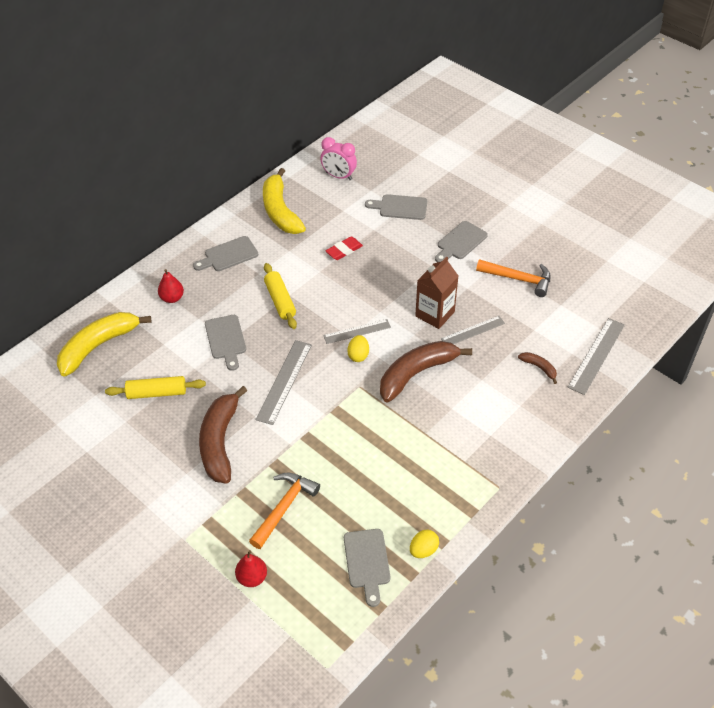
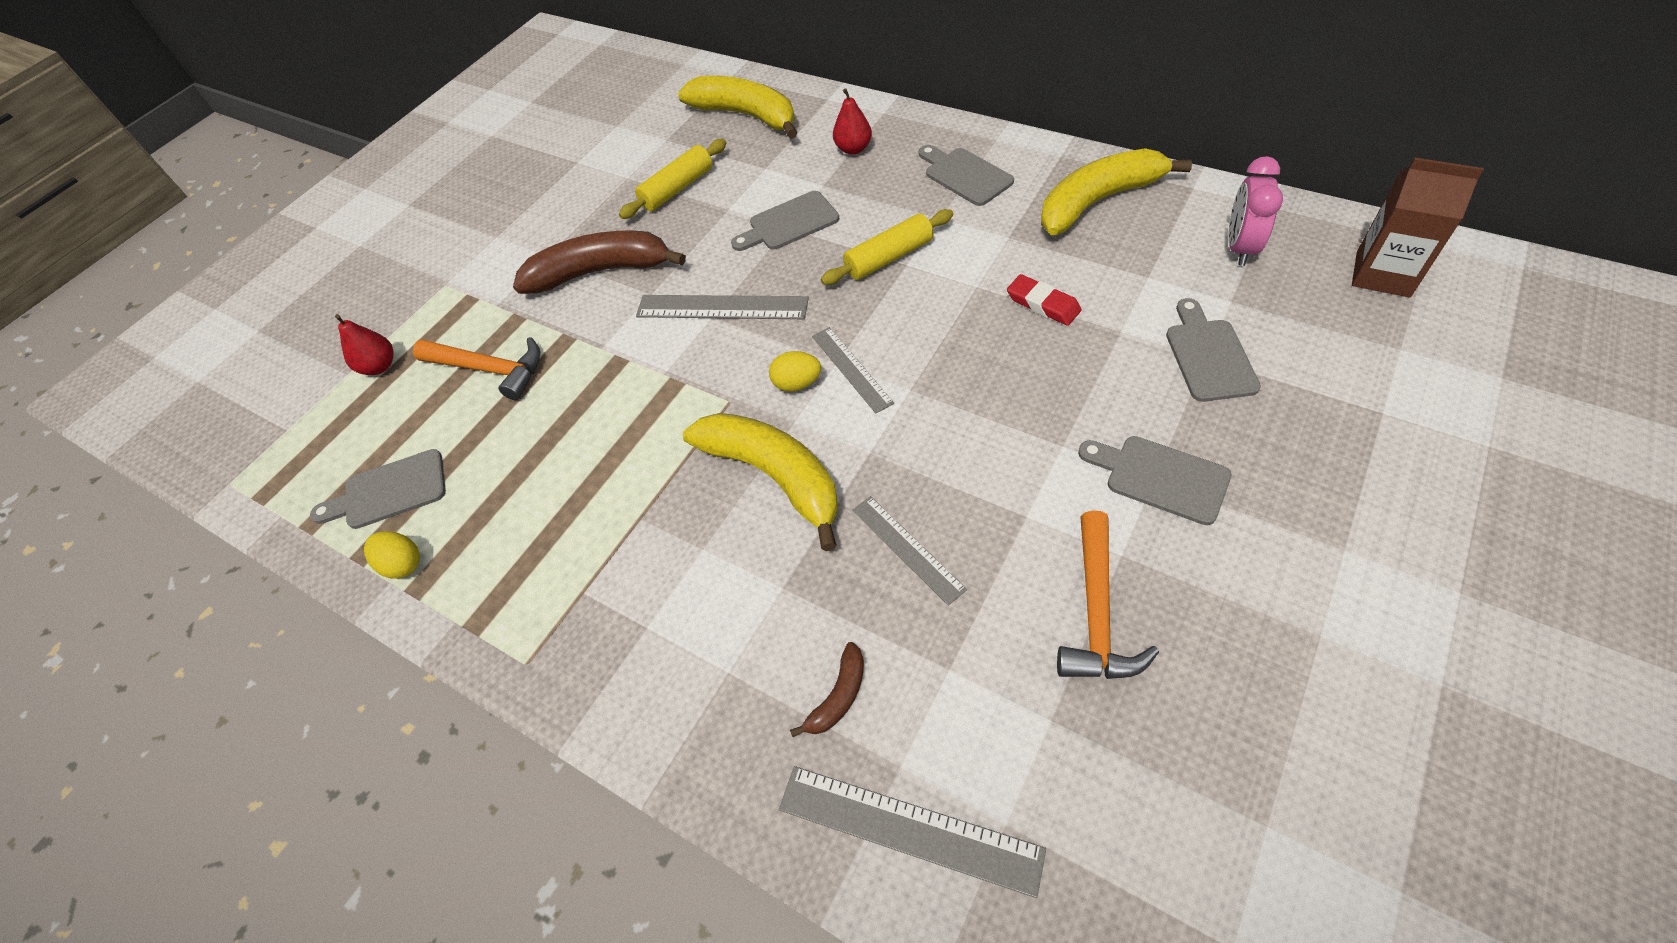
camera: 85 degrees right, 5 degrees up
(157, 393) = (677, 189): yellow rolling pin -> yellow rolling pin turned 60 degrees clockwise
(416, 373) = (774, 476): brown banana -> yellow banana
(435, 314) = (932, 474): brown carton -> brown carton (1382, 274)

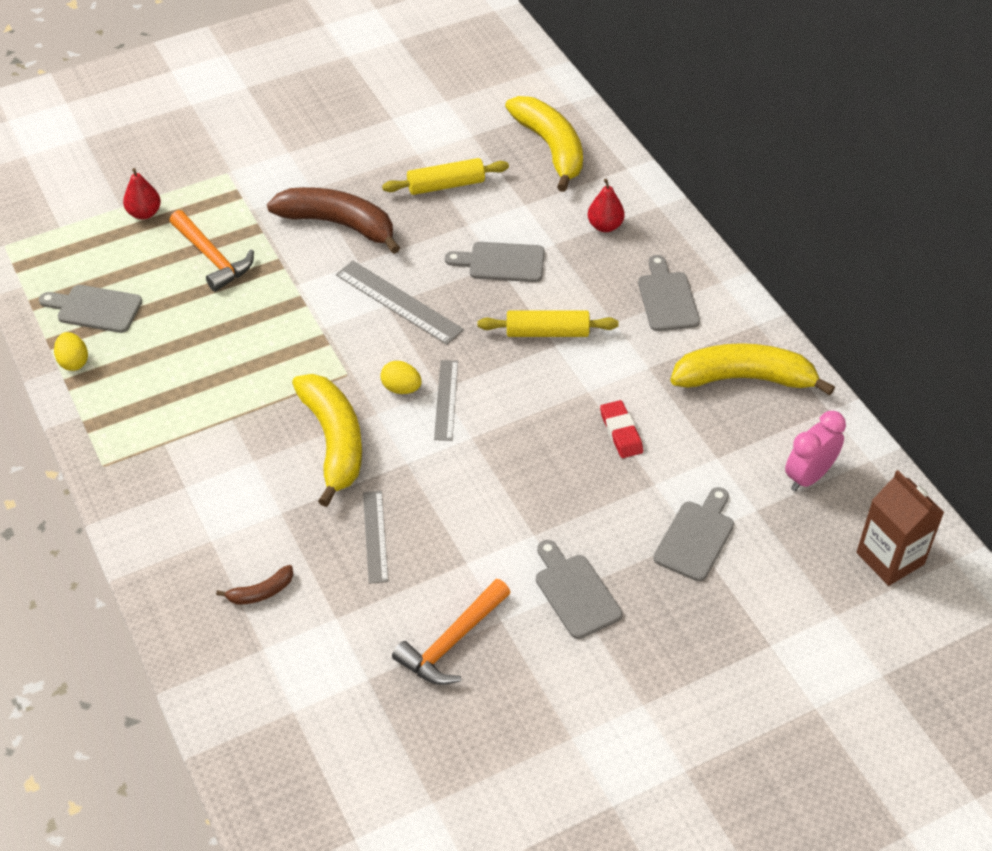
camera: 25 degrees right, 5 degrees down
(909, 828) = (240, 680): grey ruler -> none

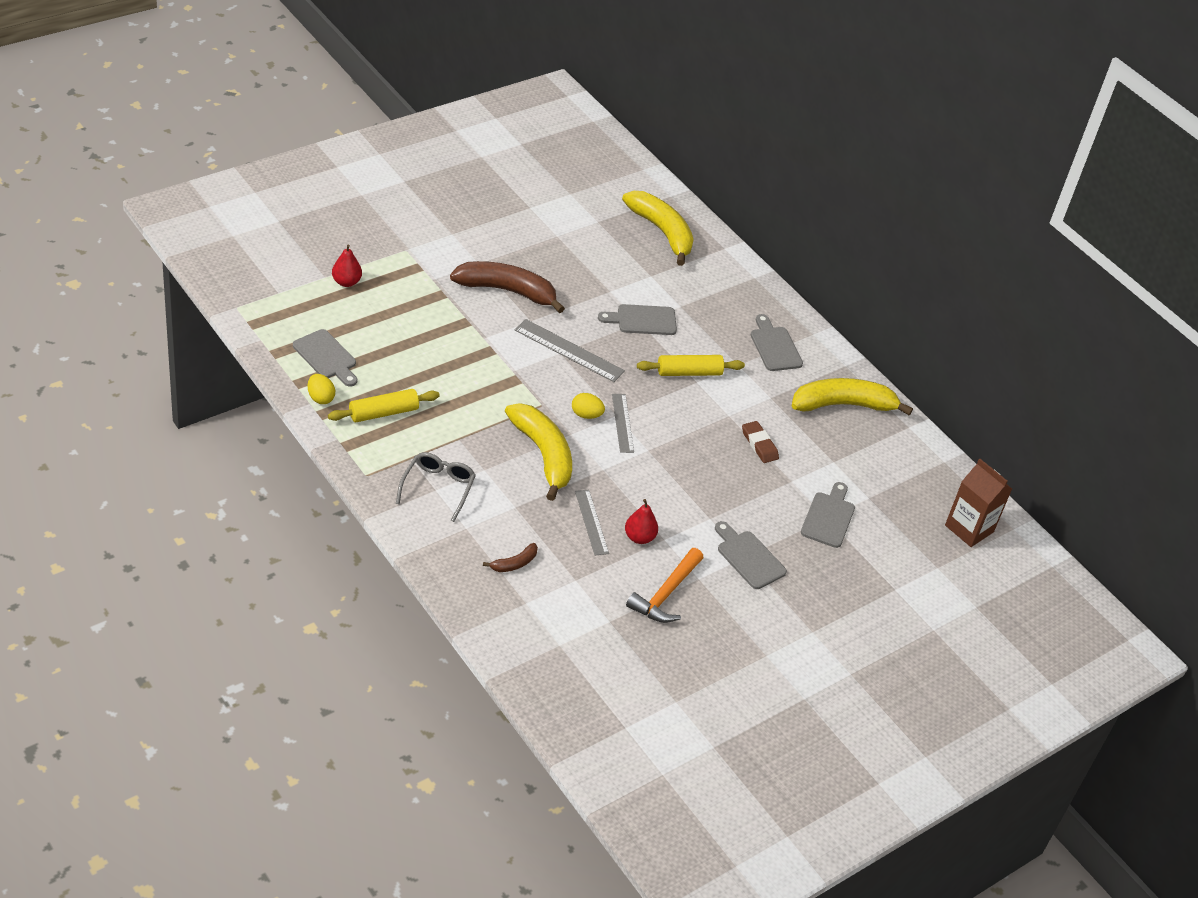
camera: 15 degrees left, 5 degrees down
(95, 309) = (326, 357): grey cutting board -> grey cutting board turned 135 degrees counterclockwise
(188, 484) = (438, 488): none -> grey glasses
(212, 257) = (411, 317): orange hammer -> none
(446, 185) = (585, 261): yellow rolling pin -> yellow rolling pin (383, 413)
(605, 226) = (716, 292): red pear -> red pear (639, 537)
(621, 432) = (759, 444): red eraser -> brown eraser
(808, 476) = (902, 473): pink clock -> none

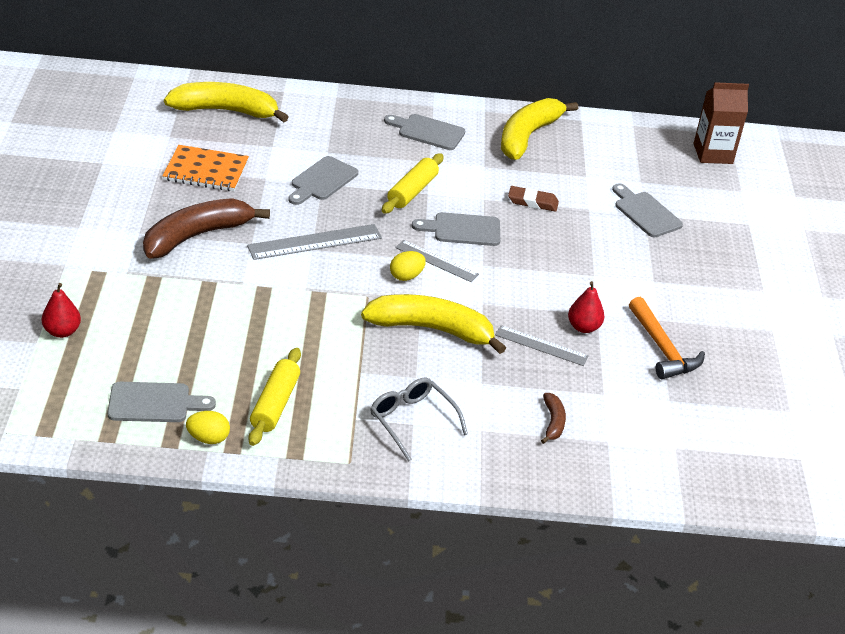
camera: 50 degrees left, 5 degrees down
(582, 258) = (206, 170): none -> orange notebook
(748, 557) = (656, 279): grey cutting board -> grey cutting board (462, 230)

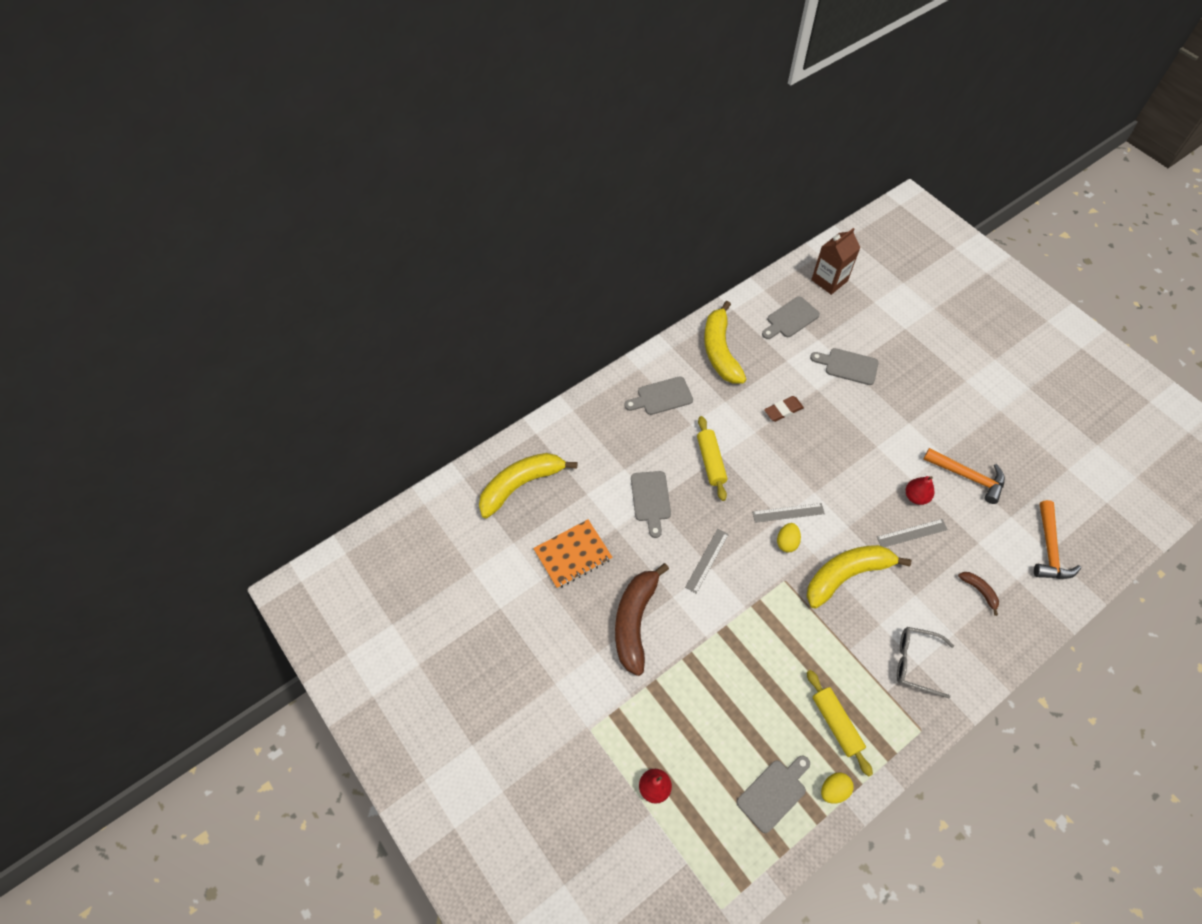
camera: 35 degrees left, 20 degrees up
(315, 242) = (707, 560): grey ruler -> grey ruler, size x0.66
(462, 230) = (773, 471): grey cutting board -> grey cutting board (790, 319)
(678, 445) = (1049, 548): none -> orange hammer

